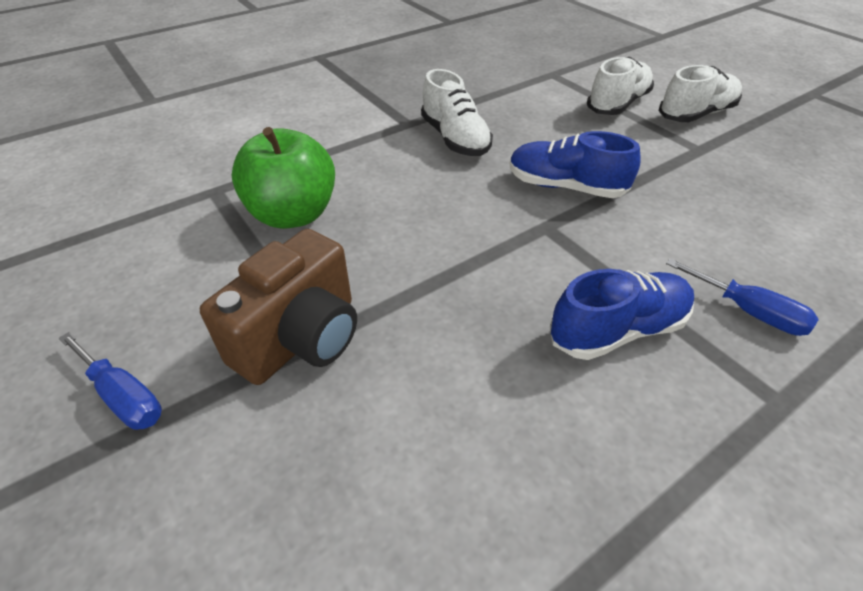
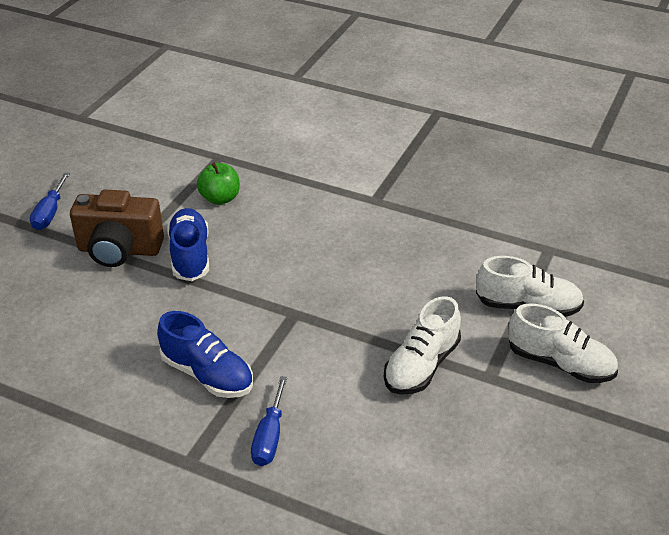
camera: 60 degrees right, 5 degrees down
(293, 214) = (220, 198): green apple -> green apple, size x0.61
(455, 139) = (373, 231): white shoe -> white shoe (421, 366)
(565, 187) = (354, 309): blue shoe -> blue shoe (190, 256)

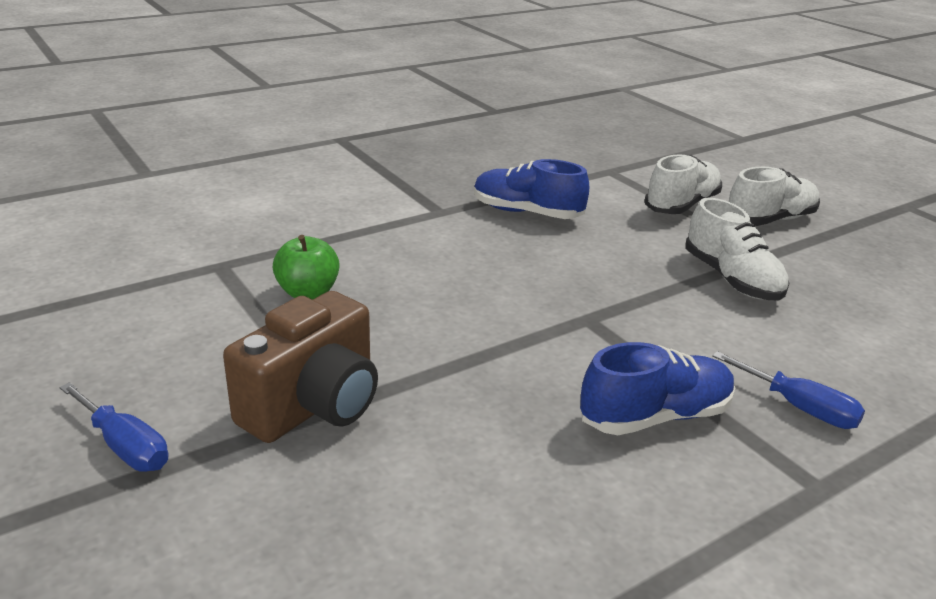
camera: 60 degrees left, 10 degrees down
(190, 256) = (399, 352): blue shoe -> blue shoe (527, 213)

